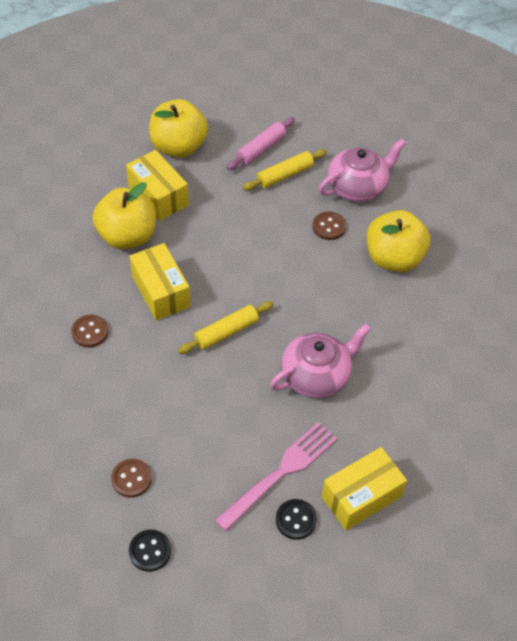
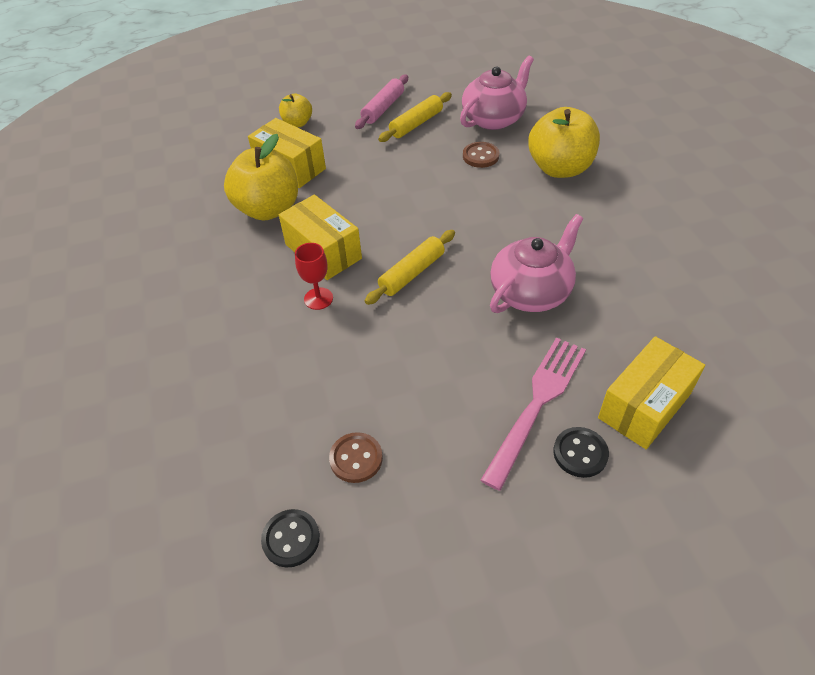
camera: 10 degrees left, 5 degrees down
(90, 332) = (253, 309): brown button -> none
(144, 336) = (318, 298): none -> red goblet
(150, 551) = (411, 543): black button -> black button (291, 539)
(178, 147) = (297, 123): yellow apple -> yellow apple, size x0.53

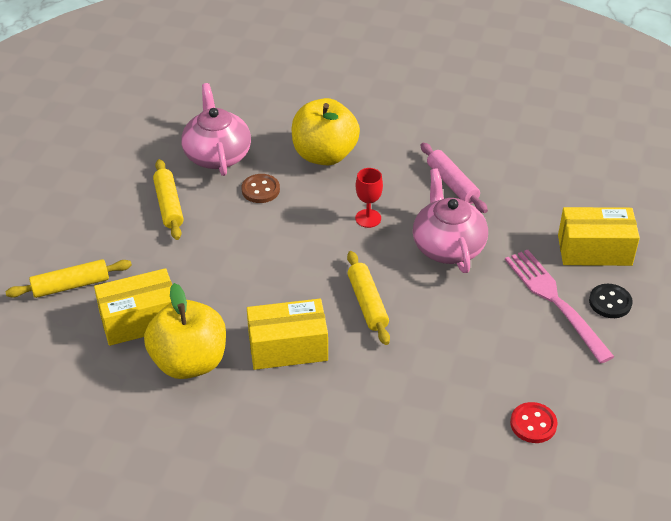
camera: 60 degrees left, 5 degrees down
(291, 539) = (579, 492): black button -> none
(297, 123) = (71, 285): yellow apple -> yellow rolling pin
(318, 298) = (345, 376): red goblet -> red goblet (368, 218)
(356, 458) = (533, 424): brown button -> red button
(383, 108) = (117, 215): pink rolling pin -> pink rolling pin (452, 184)
(644, 406) = (594, 250): yellow box -> yellow box turned 75 degrees counterclockwise

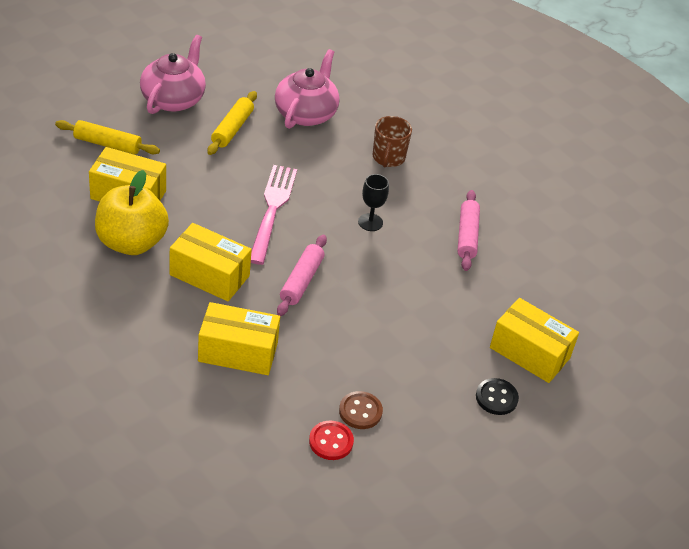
camera: 30 degrees right, 0 degrees up
(260, 190) = (311, 156): brown button -> brown button (360, 411)
(324, 155) = (388, 158): yellow apple -> brown mug
(367, 303) = (301, 281): yellow rolling pin -> pink rolling pin
(368, 218) = (370, 222): red goblet -> black goblet
(382, 399) = (238, 352): none -> yellow box
(448, 246) = (410, 279): pink teapot -> pink teapot (173, 99)
(555, 301) = (451, 369): pink fork -> pink fork (272, 210)

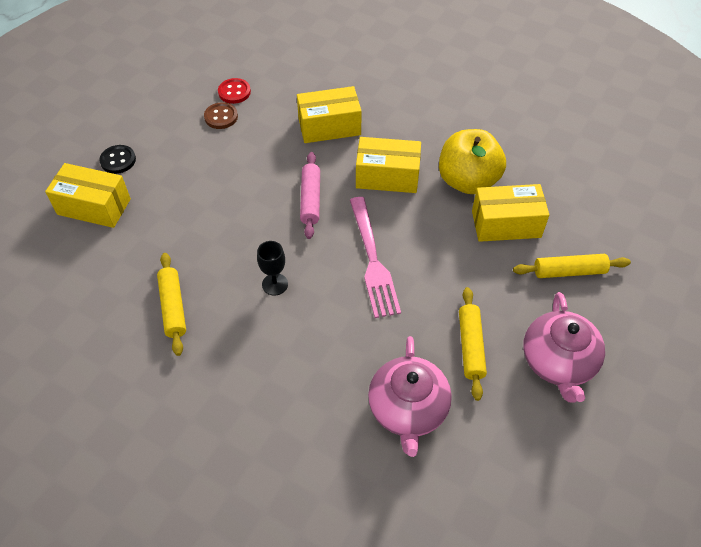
camera: 165 degrees right, 10 degrees up
(388, 158) = (287, 380): brown mug -> none
(467, 236) = (173, 307): pink rolling pin -> yellow rolling pin

